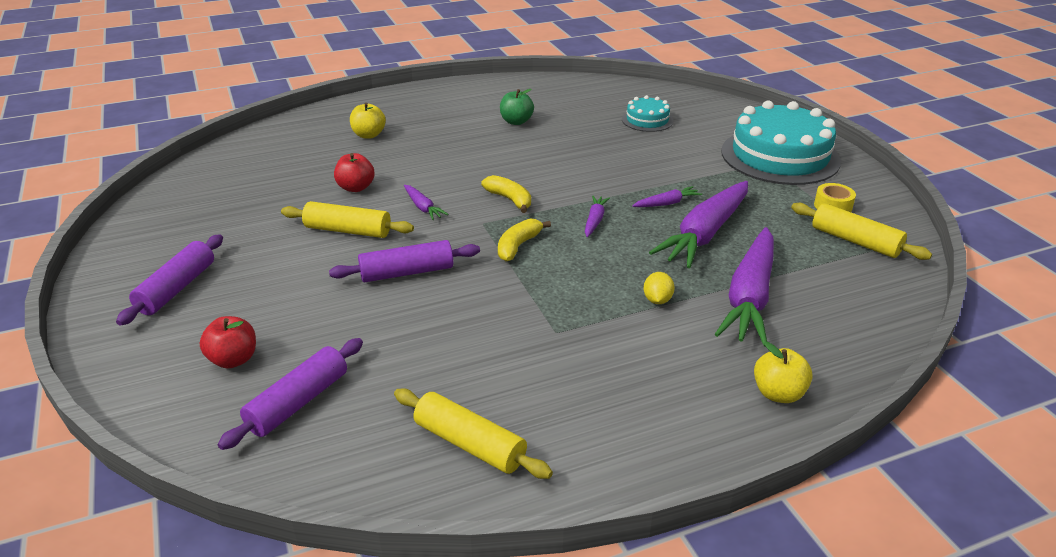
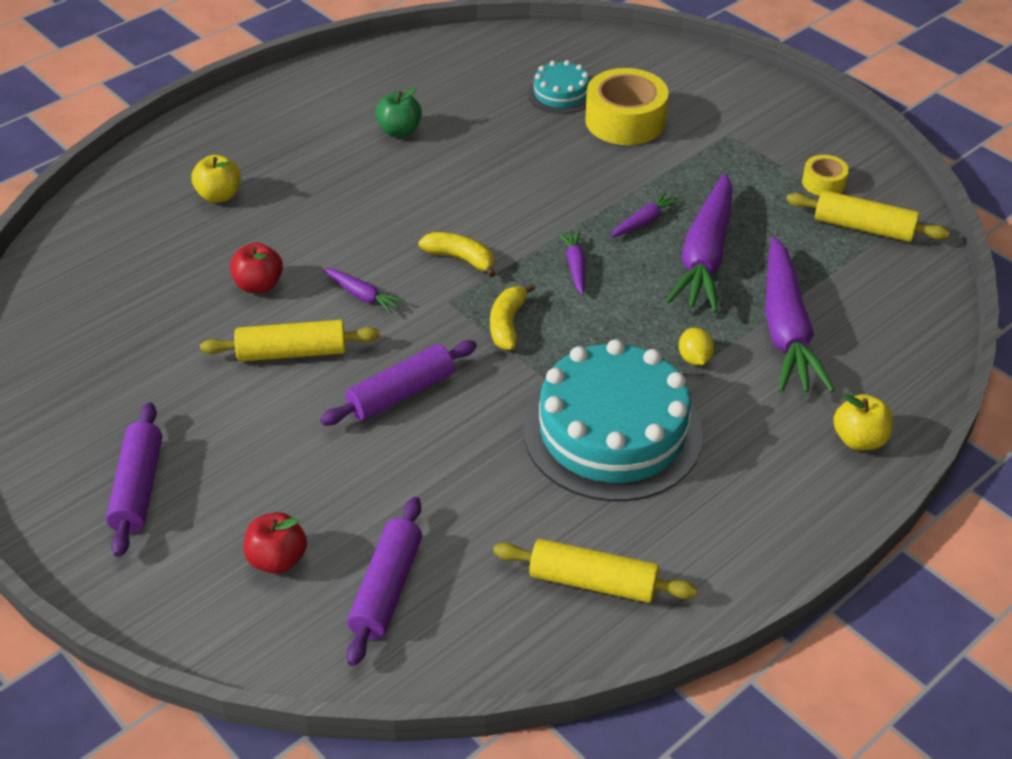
camera: 20 degrees left, 10 degrees up
(687, 142) = (625, 121): none -> yellow tape
(780, 156) = (739, 120): turquoise cake -> turquoise cake (612, 432)

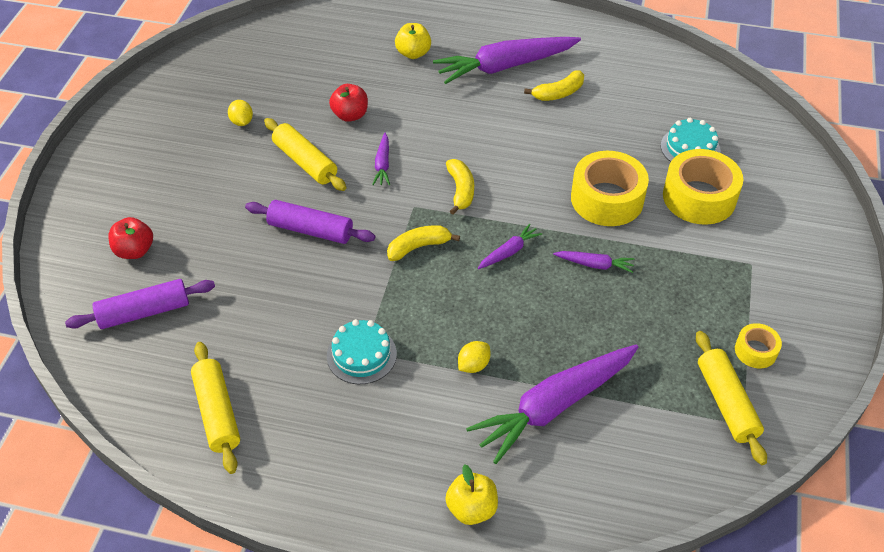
camera: 55 degrees right, 5 degrees up
(138, 488) = (148, 162): purple rolling pin -> none
(165, 375) = (242, 122): none -> yellow lemon
(399, 131) = (558, 93): green apple -> yellow banana
(571, 173) = (607, 199): none -> yellow tape
(612, 432) = (361, 355): turquoise cake -> turquoise cake, size x0.48
(705, 256) = (591, 318): purple carrot -> purple carrot (505, 66)

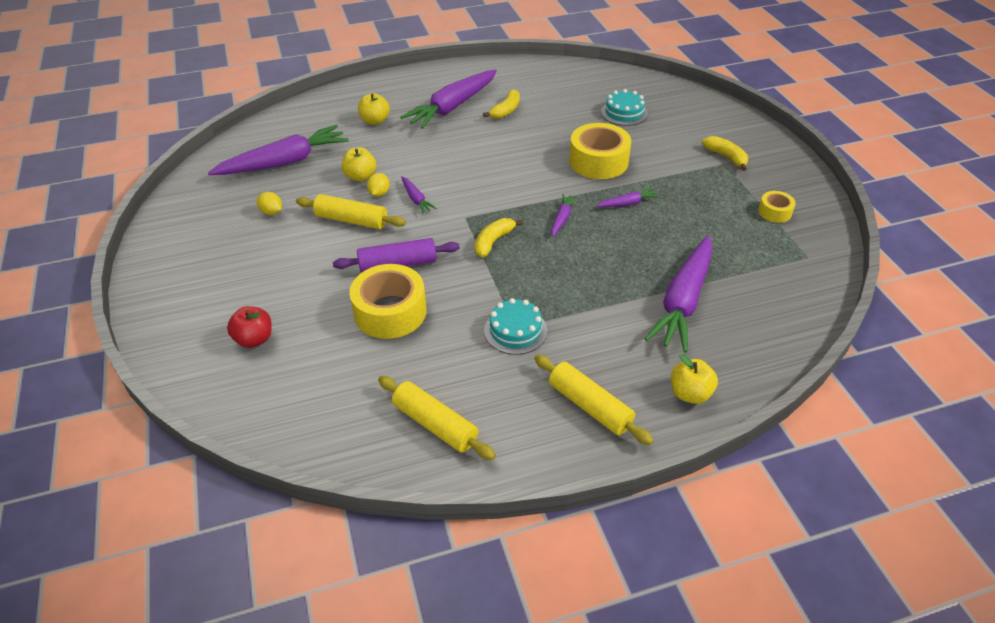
camera: 30 degrees left, 5 degrees down
(144, 312) = (304, 380): purple rolling pin -> none
(293, 69) = (284, 162): none -> purple carrot
(350, 115) = (360, 176): red apple -> yellow apple
(460, 190) = (491, 194): yellow banana -> yellow banana (726, 157)
(473, 365) = (604, 300): yellow lemon -> yellow lemon (379, 193)
(699, 197) = (656, 138): yellow tape -> yellow tape (390, 312)
(726, 402) = (786, 249): yellow rolling pin -> yellow rolling pin (589, 406)

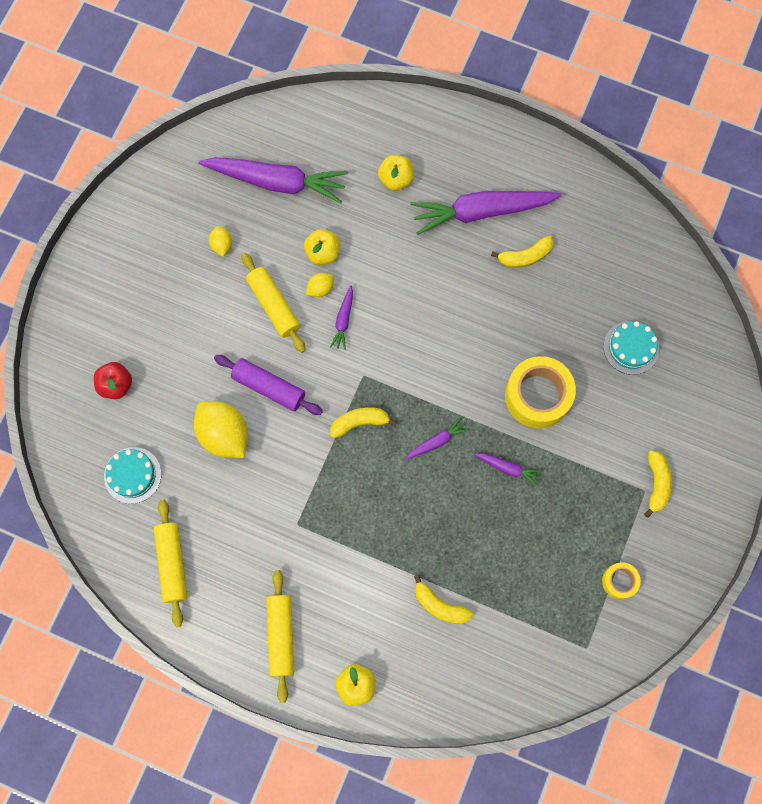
camera: 40 degrees right, 30 degrees up
(390, 312) = (224, 435): yellow tape -> yellow lemon
(515, 330) = (294, 528): turquoise cake -> turquoise cake (132, 475)
(683, 301) = (439, 605): purple carrot -> yellow banana

